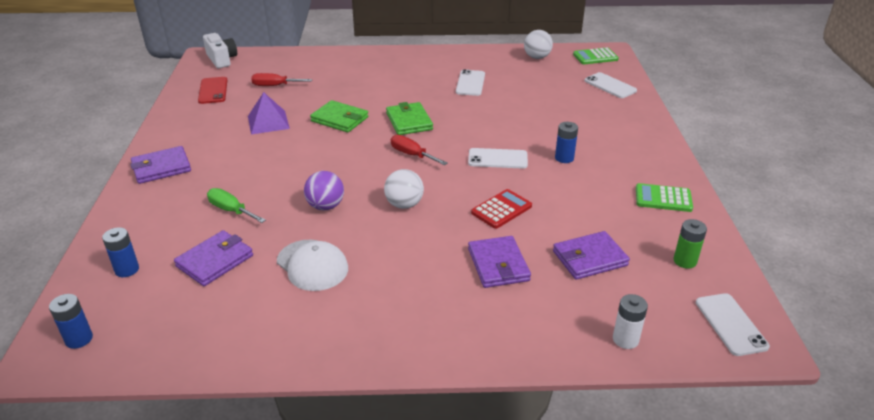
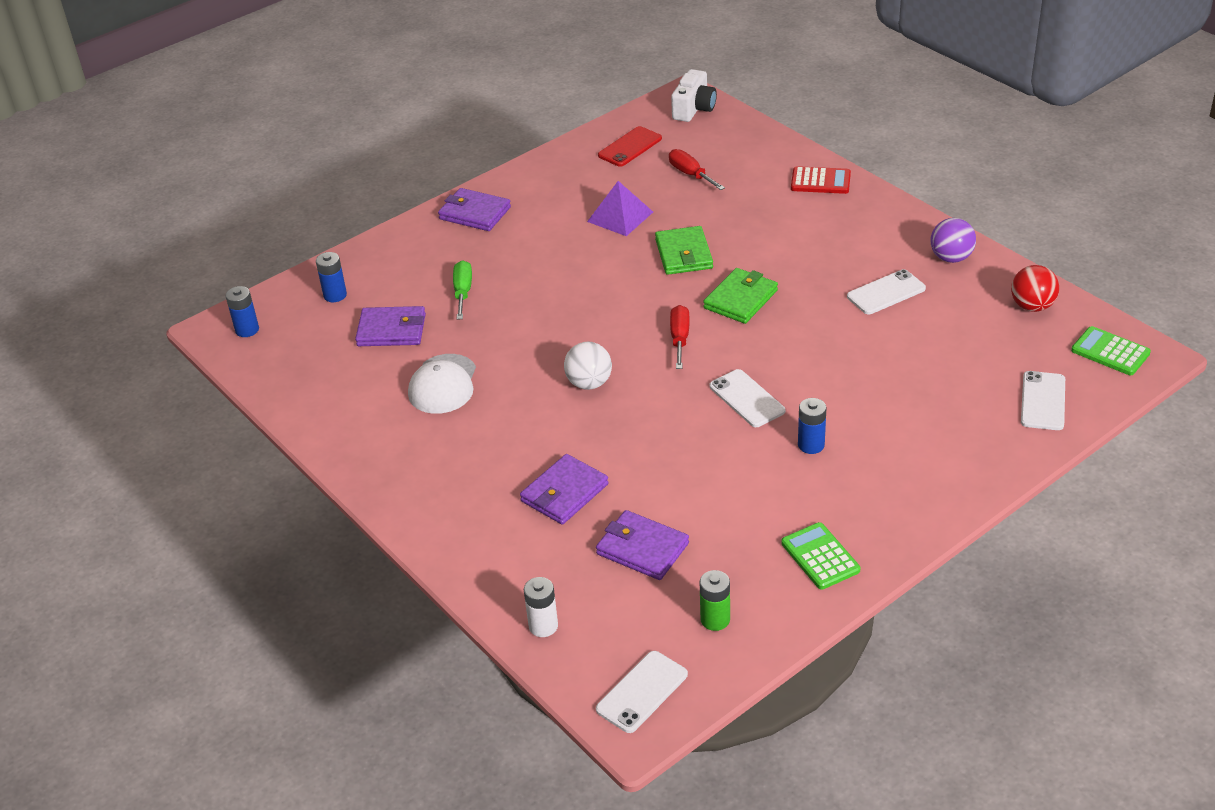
camera: 55 degrees right, 5 degrees up
(325, 206) = (530, 339): purple ball -> purple ball (951, 258)
(501, 209) = (656, 449): red calculator -> red calculator (820, 181)
(537, 57) = (1032, 306): white ball -> red ball

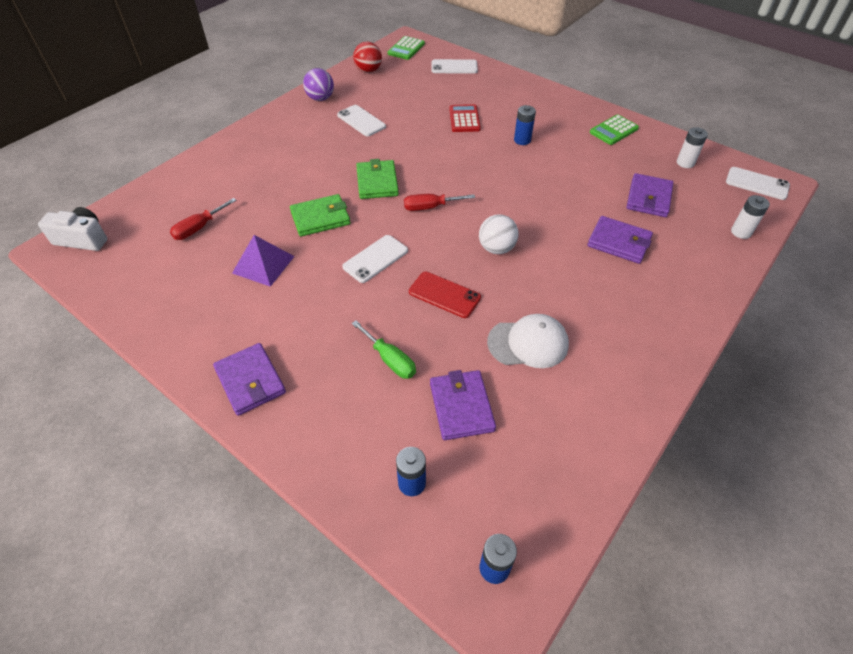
camera: 105 degrees left, 10 degrees up
(463, 292) = (390, 360): green screwdriver -> green screwdriver turned 120 degrees counterclockwise
(475, 213) = (250, 381): purple wallet -> purple wallet turned 45 degrees counterclockwise
(630, 147) = (142, 275): red phone -> red phone (444, 295)
(715, 619) = (685, 163): green battery -> white battery
(741, 299) = (377, 182): green wallet -> green wallet turned 60 degrees clockwise
(747, 399) = (487, 169): white phone -> white phone (375, 259)
(820, 181) = (221, 157): red calculator -> red calculator (464, 119)

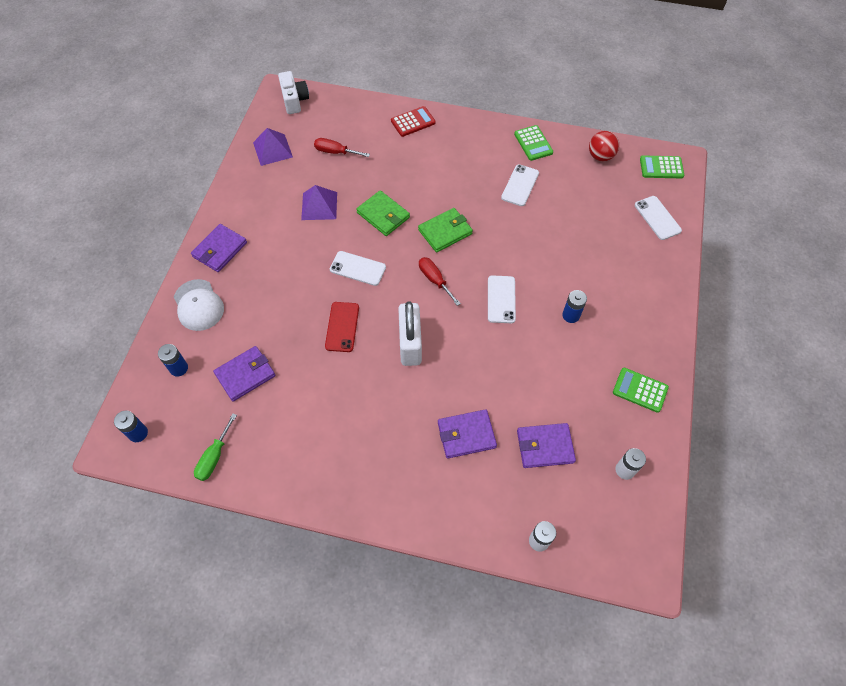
camera: 65 degrees right, 10 degrees up
(139, 281) = (273, 149): none -> purple pyramid
(320, 98) = (533, 143): purple ball -> green calculator
(390, 360) = (267, 317): green screwdriver -> green screwdriver (214, 457)
(464, 119) = (574, 258): red calculator -> red calculator (413, 122)
(496, 248) = (410, 344): white ball -> white padlock
(528, 343) = (319, 398): white cap -> white cap (198, 305)
(619, 242) = (466, 435): purple wallet -> purple wallet turned 75 degrees clockwise
(757, 183) = (631, 548): white phone -> white phone (501, 299)

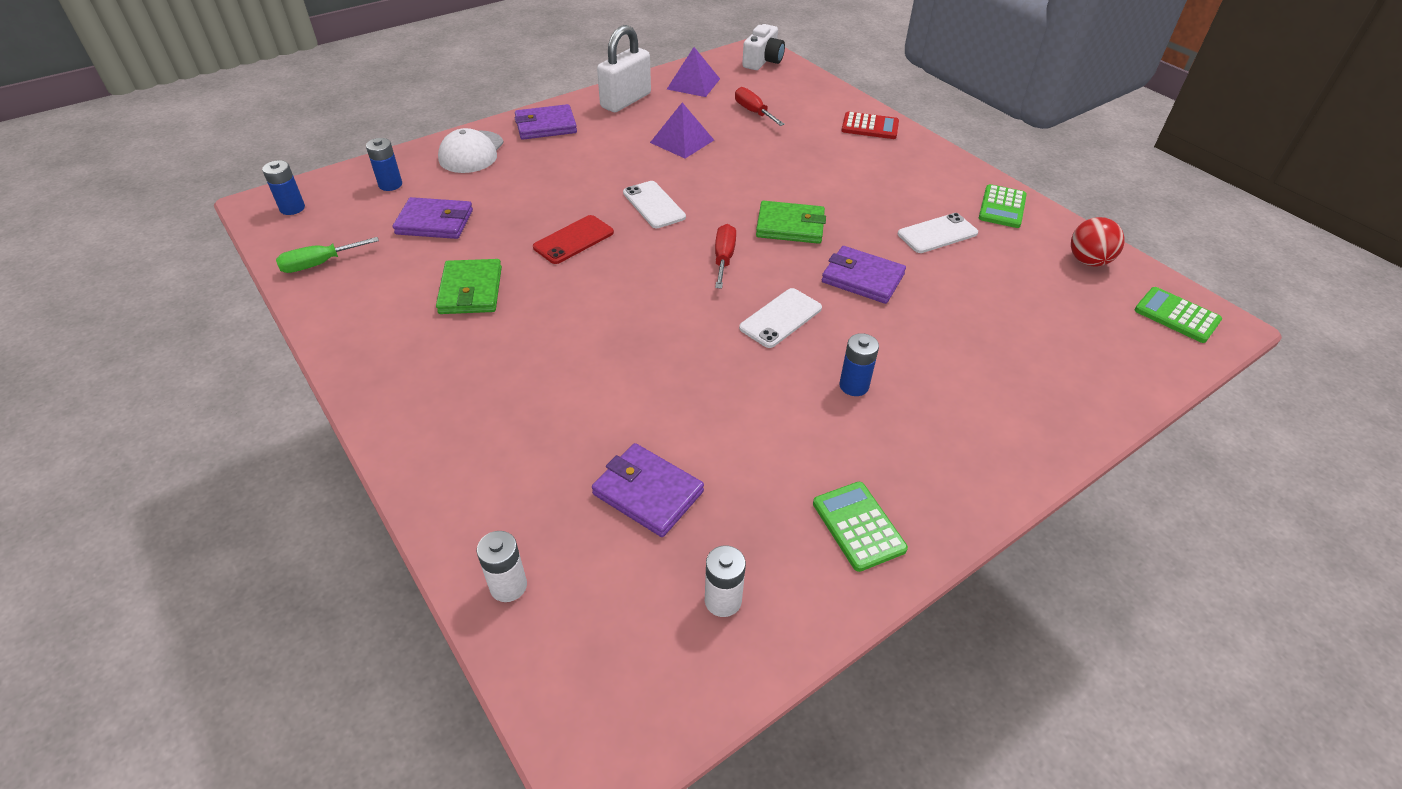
camera: 40 degrees right, 15 degrees down
(383, 215) = (738, 179): green wallet -> green wallet (470, 290)
(410, 344) = (622, 294): white padlock -> white padlock (626, 100)
(466, 435) = (571, 413): purple wallet -> purple wallet (862, 278)
(657, 218) = (1110, 362): white phone -> none

